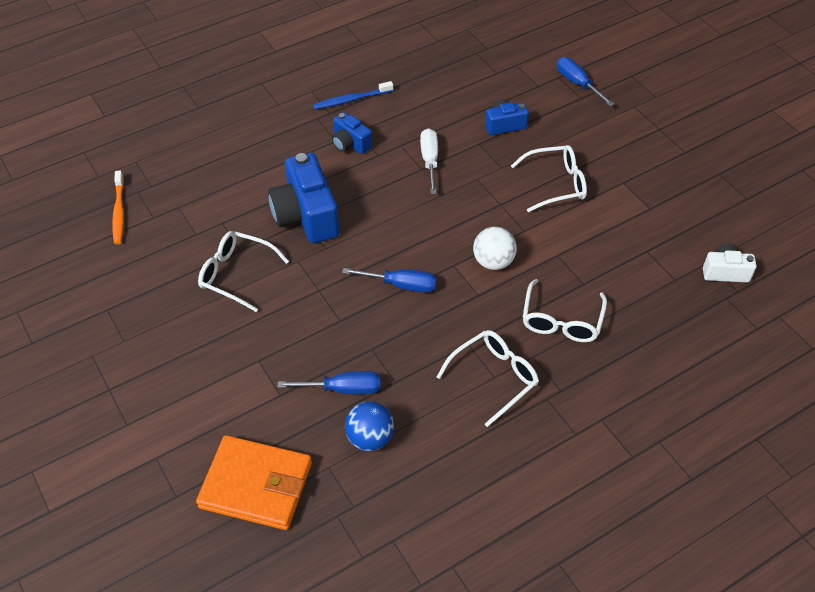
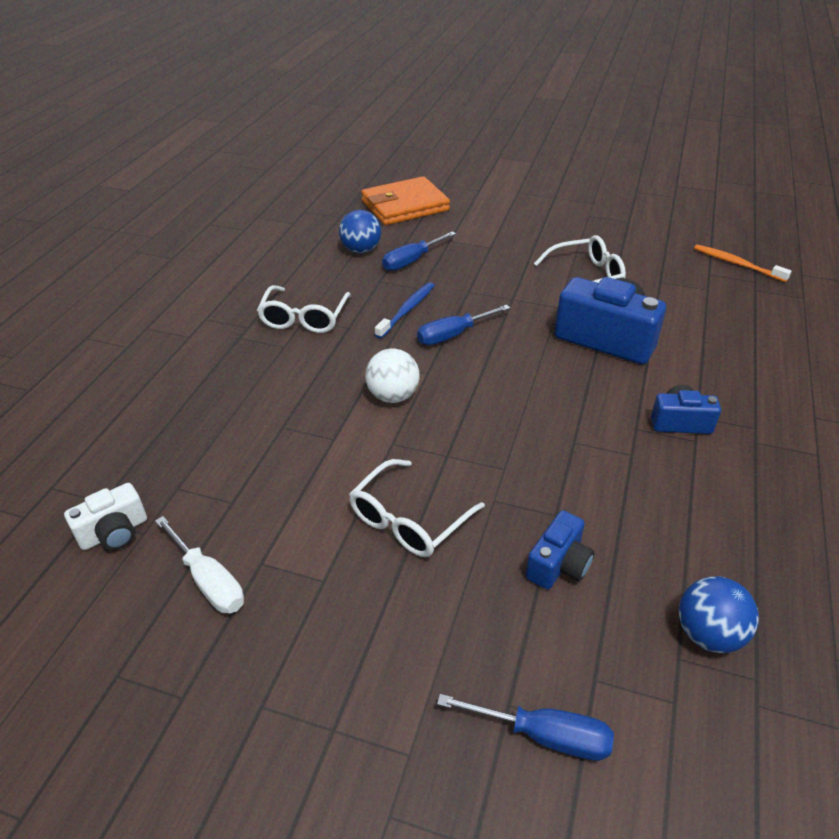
camera: 140 degrees right, 10 degrees down
(351, 99) = (765, 473): blue toothbrush -> blue toothbrush (407, 310)
(430, 161) = (578, 456): white screwdriver -> white screwdriver (208, 580)
(474, 71) = (708, 634): none -> blue ball
(561, 320) = (279, 384): white glasses -> none

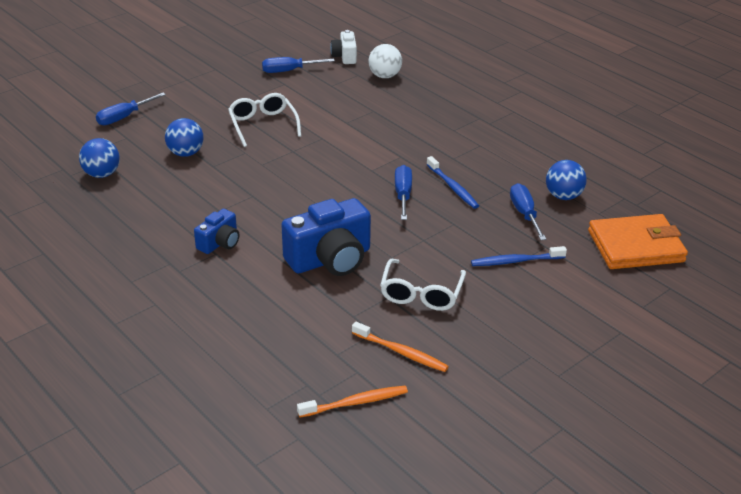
camera: 120 degrees right, 5 degrees down
(208, 580) = (289, 71): white screwdriver -> blue screwdriver
(304, 318) = (481, 145): white glasses -> none
(393, 396) = (362, 151): white ball -> white ball (385, 76)
(405, 206) = (635, 246): orange wallet -> orange wallet turned 75 degrees clockwise
(487, 248) = (515, 261): none -> blue toothbrush
(558, 564) = (185, 153): blue camera -> blue ball
(662, 263) = (401, 352): none -> orange toothbrush

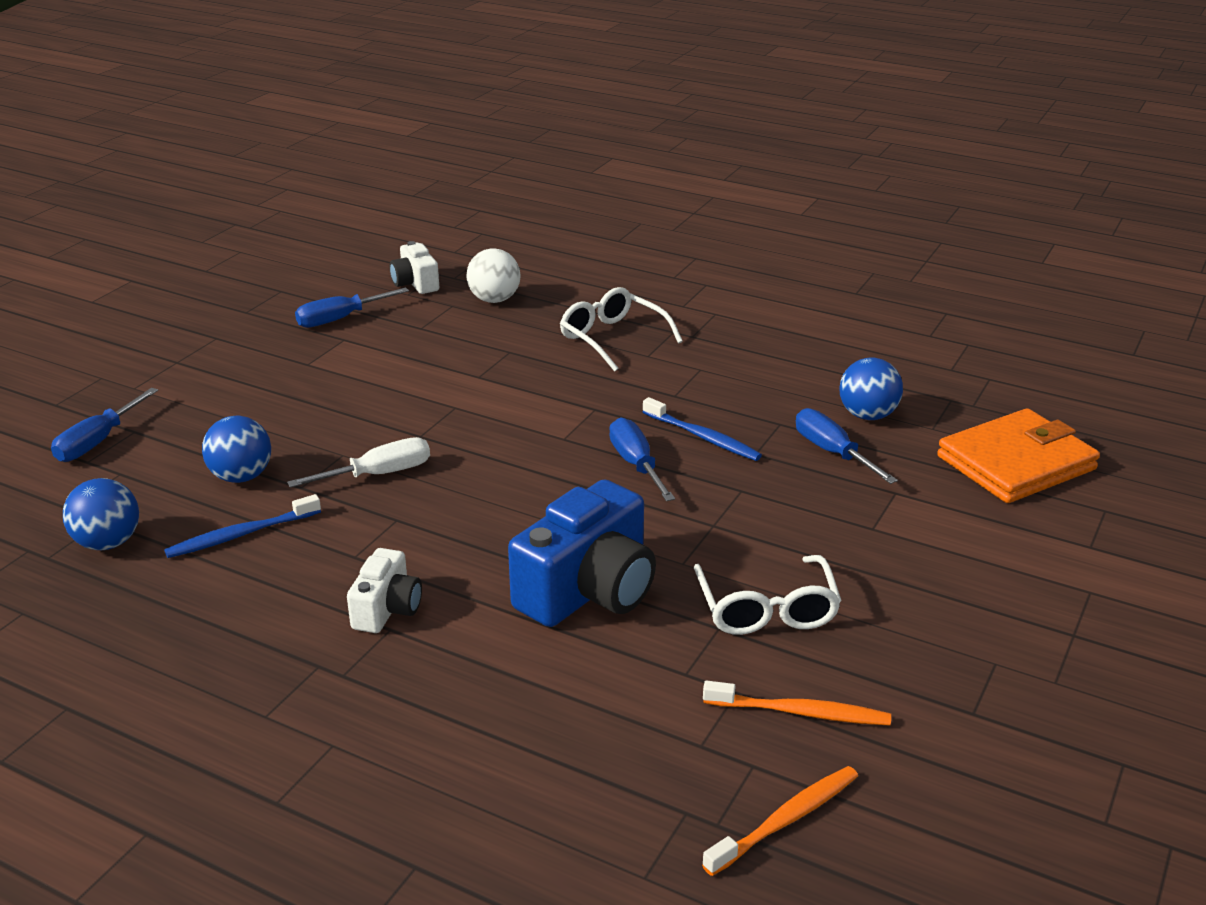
camera: 20 degrees left, 5 degrees down
(219, 243) = (387, 609): blue camera -> white camera
(257, 168) = (378, 474): none -> white screwdriver
(263, 125) = (347, 406): white glasses -> white glasses (612, 338)
(515, 261) = (869, 524): blue toothbrush -> blue toothbrush (241, 535)

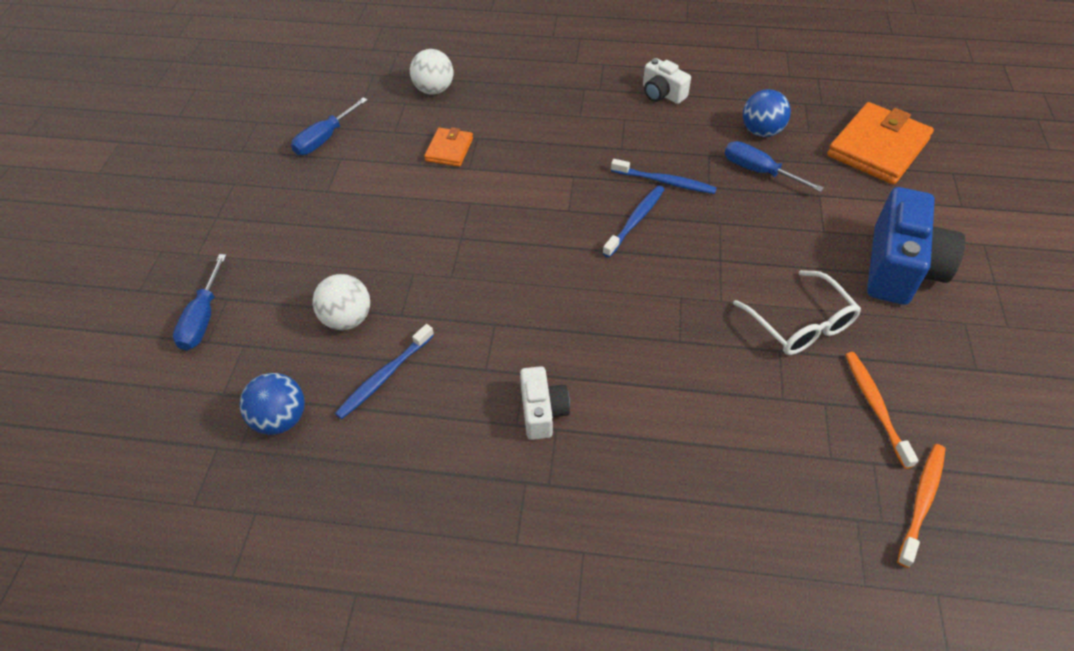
camera: 20 degrees left, 20 degrees up
(241, 477) = (347, 319): blue ball -> white ball
(378, 474) = (453, 285): white screwdriver -> none
(415, 283) = (362, 88): white camera -> white camera (662, 94)
(469, 355) = (449, 149): none -> orange wallet
(588, 591) = (674, 347): blue camera -> blue camera (900, 268)
(612, 338) = (545, 106): white glasses -> none
(636, 465) = (635, 220): blue screwdriver -> blue toothbrush
(800, 712) = (875, 406): orange toothbrush -> orange toothbrush turned 90 degrees counterclockwise

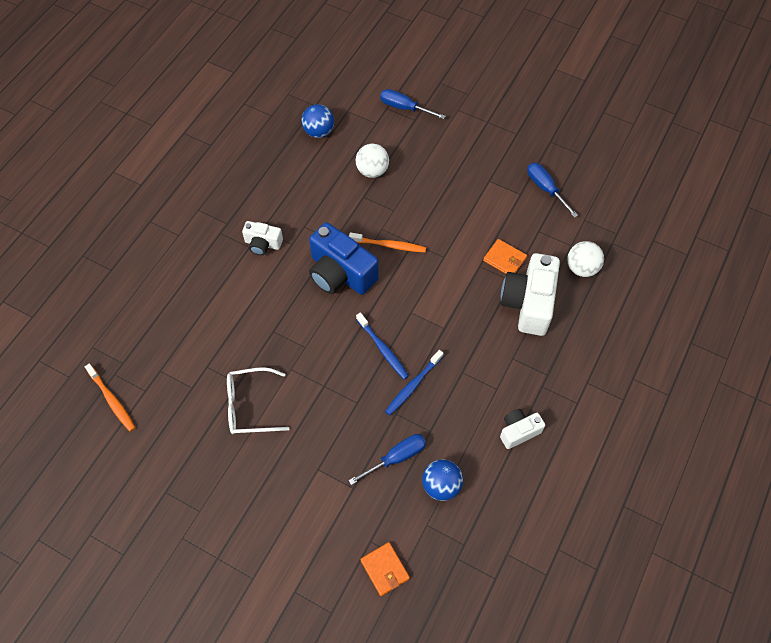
camera: 110 degrees right, 10 degrees up
(384, 376) = (323, 179): blue toothbrush -> none
(502, 118) = (528, 303): none -> white camera
(875, 406) = (175, 413): orange toothbrush -> orange toothbrush (389, 245)
(878, 148) = (385, 569): orange wallet -> orange wallet, size x0.52
(900, 268) = (261, 500): blue camera -> blue camera (340, 273)

